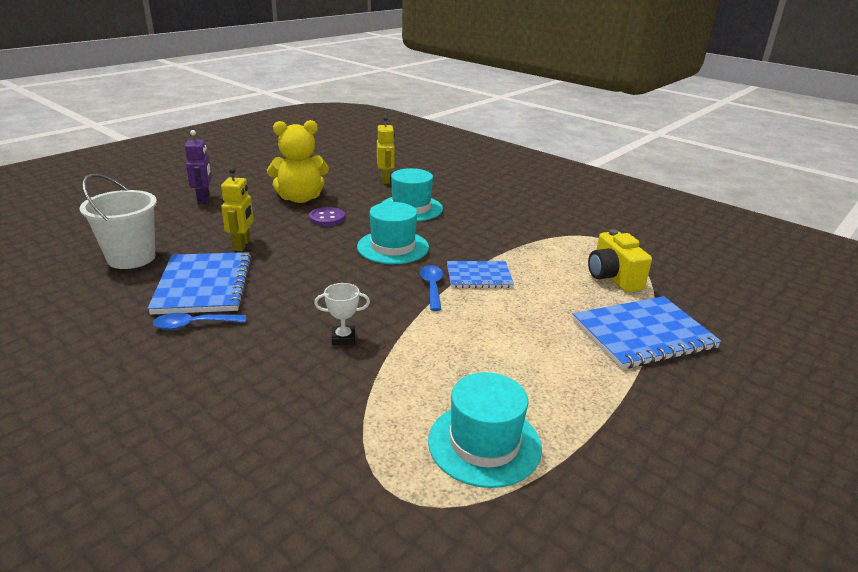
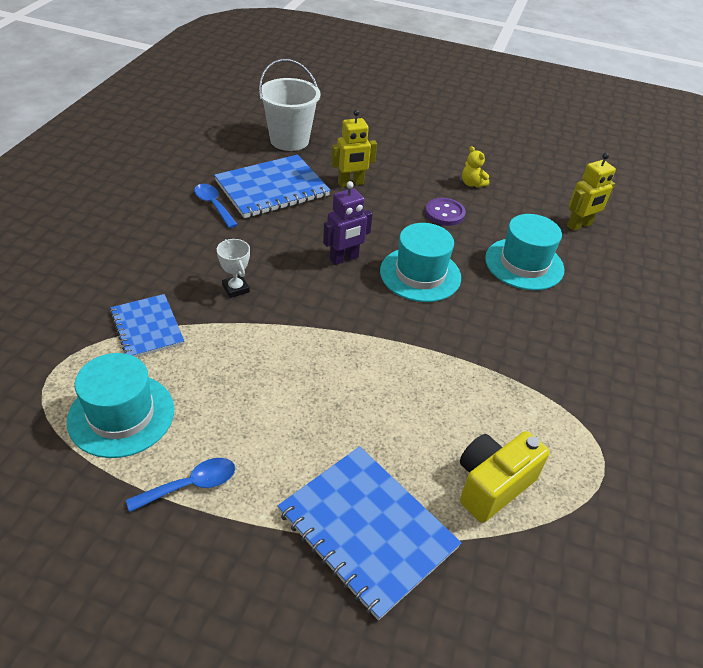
camera: 65 degrees right, 15 degrees up
(204, 199) = (416, 133): purple robot -> purple robot (344, 258)
(300, 198) = (472, 184): yellow teddy bear -> yellow teddy bear, size x0.44
(432, 287) = (357, 323): blue spoon -> blue spoon (190, 485)
(479, 276) = (405, 354): blue notebook -> blue notebook (147, 327)

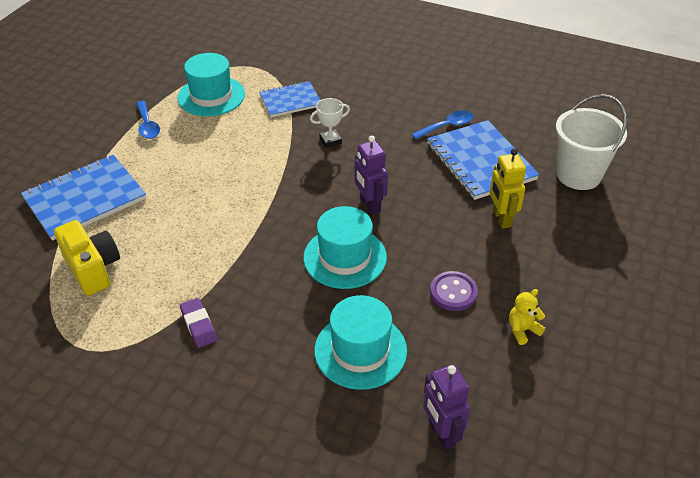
camera: 100 degrees right, 0 degrees up
(538, 371) = (198, 325): none -> purple eraser
(579, 225) = (441, 433): yellow robot -> purple robot

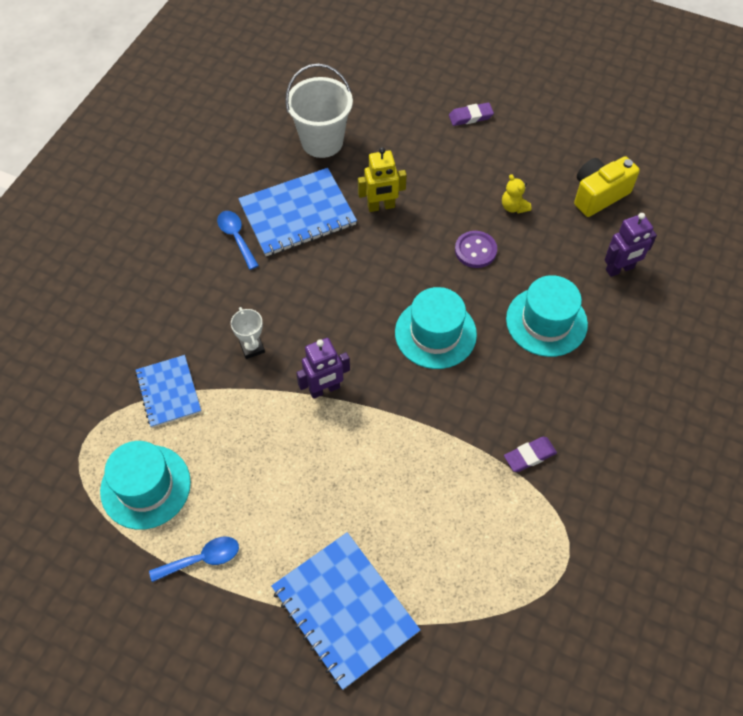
camera: 90 degrees left, 15 degrees up
(93, 269) = (460, 574): yellow camera -> yellow camera (598, 195)
(370, 205) = (361, 311): purple robot -> purple robot (324, 389)
(657, 295) = (470, 117): none -> purple eraser

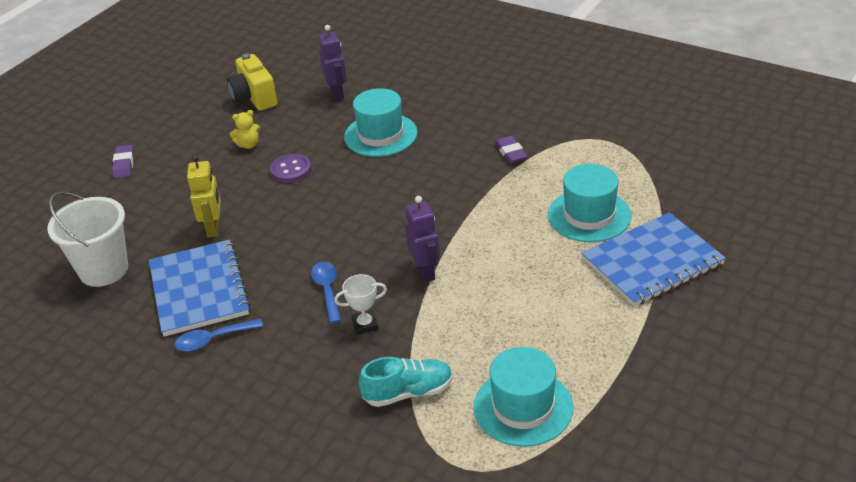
camera: 80 degrees left, 20 degrees down
(168, 392) = (408, 392): blue notebook -> turquoise shoe
(202, 559) = (605, 359): blue spoon -> blue spoon (327, 290)
(435, 333) = (377, 198): turquoise hat -> turquoise hat (589, 215)

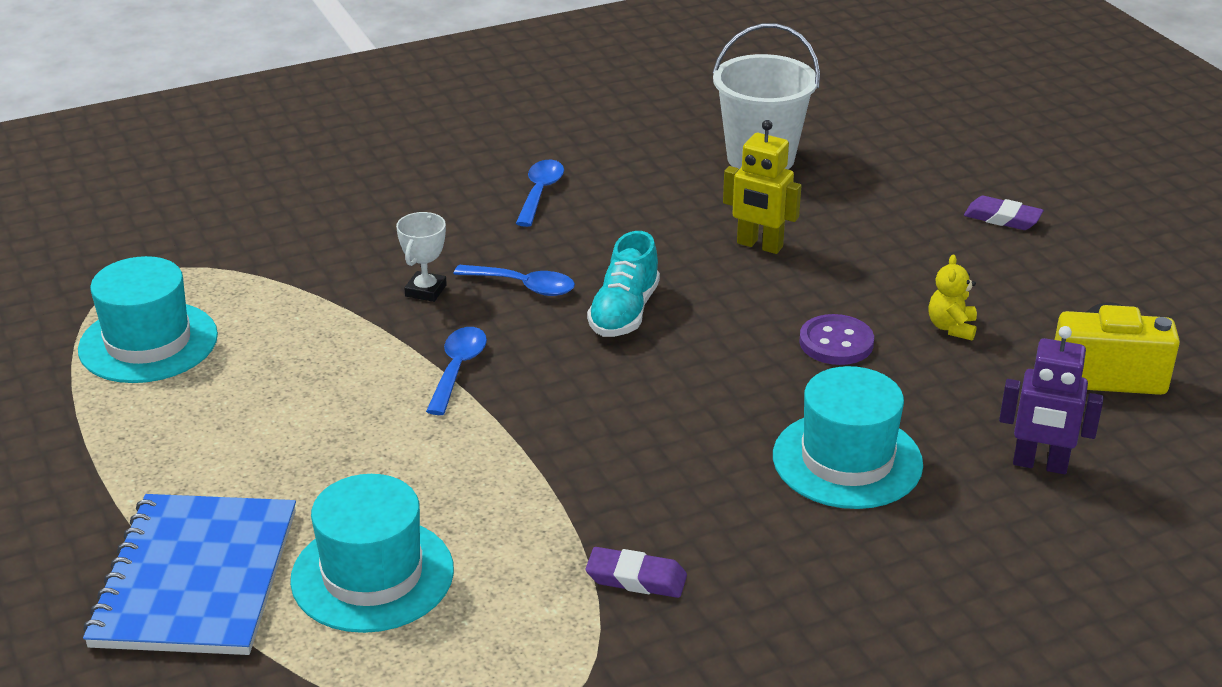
camera: 120 degrees right, 5 degrees down
(199, 290) = (641, 205): blue notebook -> none
(408, 392) = (283, 280): turquoise shoe -> turquoise shoe (624, 312)
(425, 271) = (458, 369): purple robot -> blue spoon

